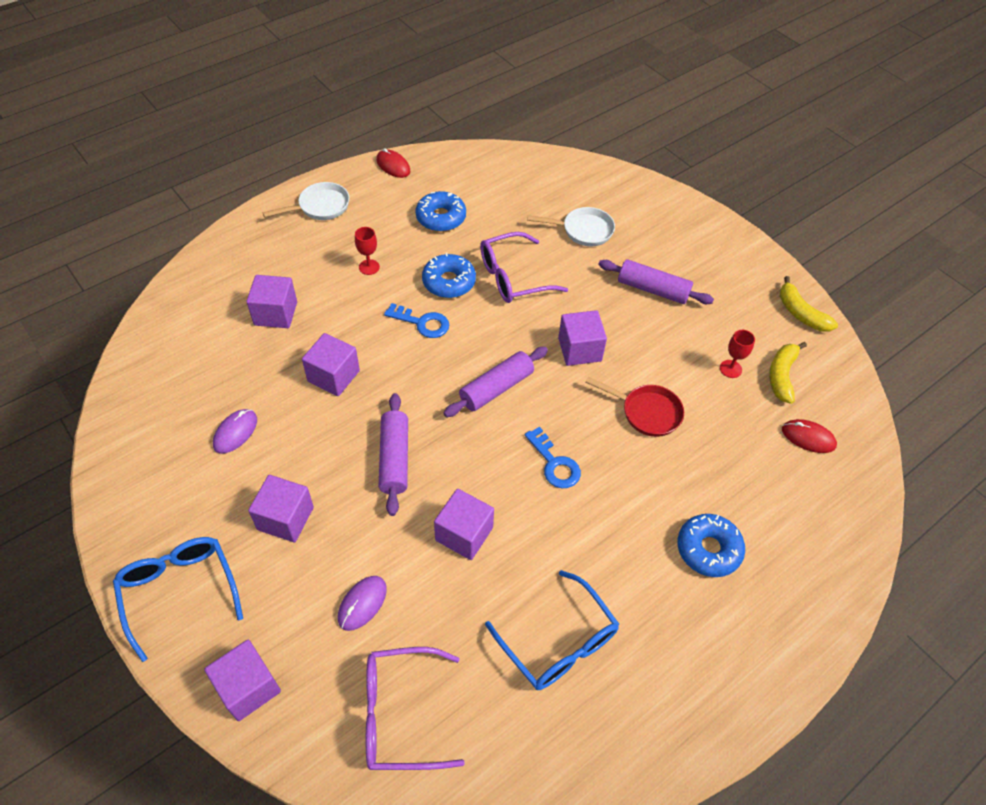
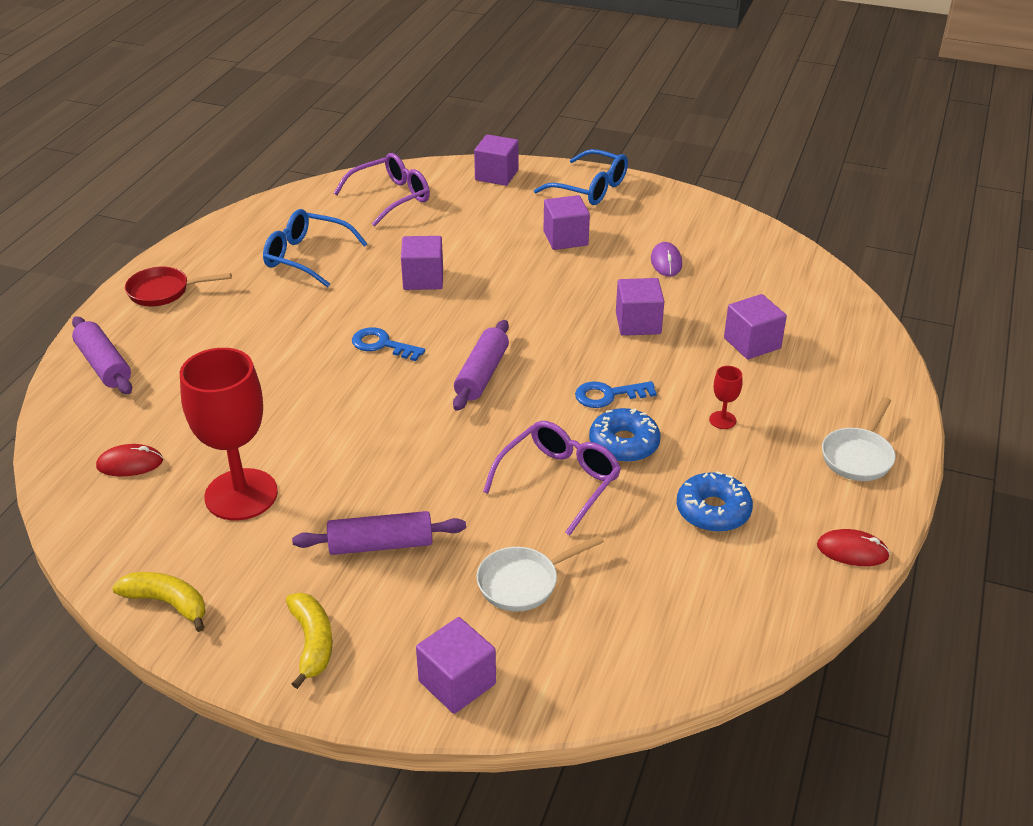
camera: 150 degrees right, 15 degrees down
(362, 603) = (463, 225): purple mouse -> none
(394, 459) = (522, 296): purple rolling pin -> purple rolling pin (104, 365)
(579, 349) = (424, 441): purple cube -> purple cube (457, 682)
(646, 412) = (317, 416): red pan -> red pan (164, 291)
(708, 549) = (209, 344): blue donut -> none
(730, 369) = (241, 494): red goblet -> red goblet, size x2.50
(781, 376) = (175, 513): yellow banana -> yellow banana (312, 642)

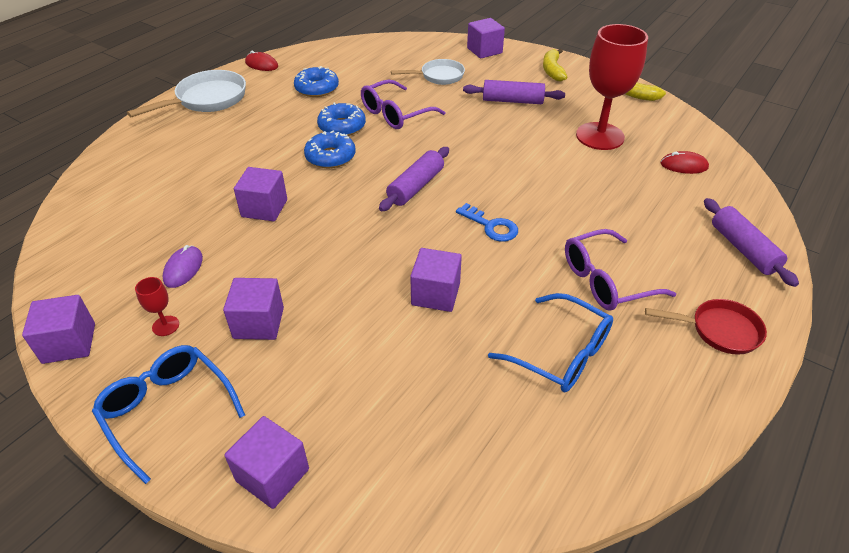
camera: 165 degrees left, 5 degrees up
(391, 197) = (440, 453): purple glasses -> purple glasses (605, 281)
(608, 395) = (330, 157): blue key -> blue donut
(722, 420) = (267, 130): red goblet -> red goblet (165, 326)
(752, 343) = (192, 176): purple cube -> purple cube (69, 343)
(858, 456) = (207, 100): white pan -> white pan, size x1.52

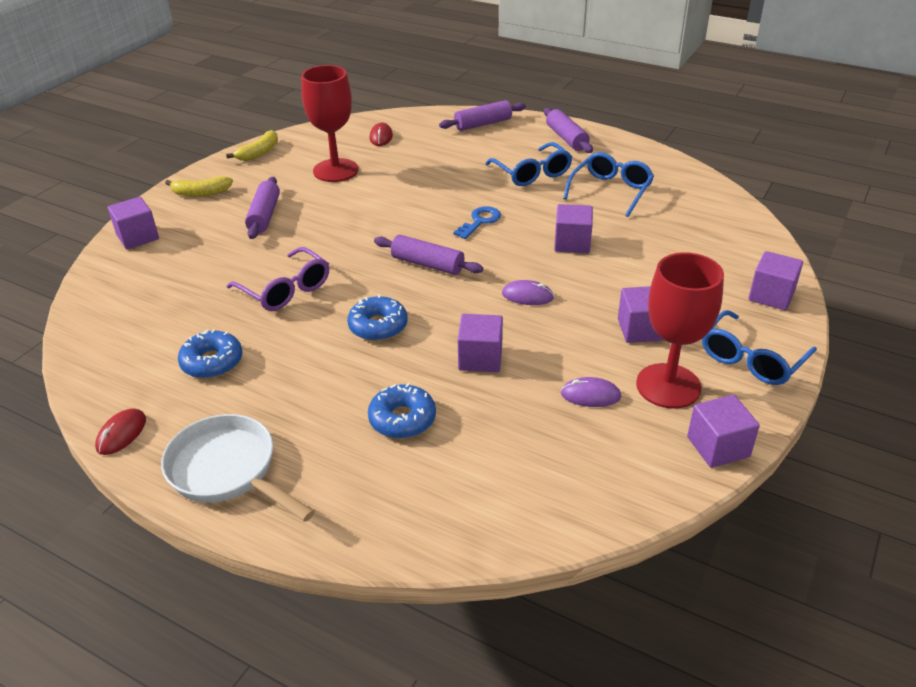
camera: 95 degrees left, 5 degrees down
(165, 326) = (668, 386): red goblet -> red goblet, size x2.50
(342, 127) = (312, 326): blue donut -> blue donut (402, 419)
(345, 246) = (527, 296): none -> purple mouse
(439, 76) = (198, 266): white pan -> none
(605, 281) = (532, 173): purple glasses -> blue glasses
(719, 330) = (566, 138): red pan -> purple rolling pin

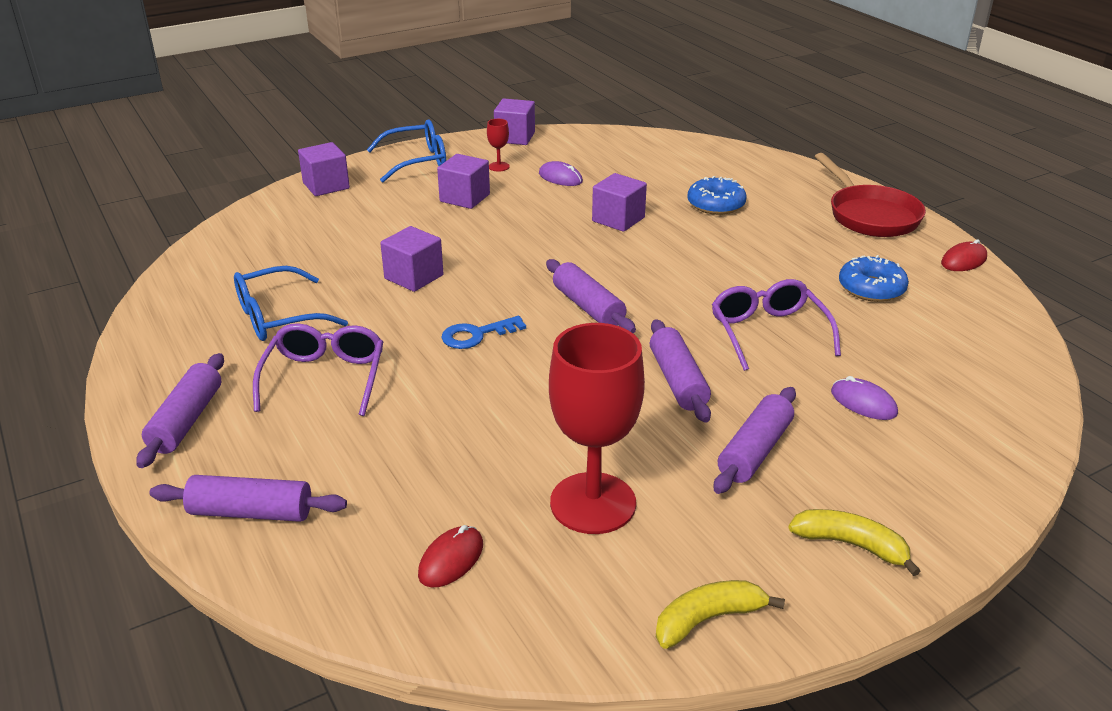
camera: 150 degrees left, 5 degrees down
(137, 237) = (967, 484): purple cube -> none
(228, 471) = (870, 215): white pan -> red pan
(330, 237) = (678, 381): none -> purple rolling pin
(378, 326) = (689, 268): blue donut -> none
(527, 296) = (523, 248): purple mouse -> purple mouse (863, 403)
(532, 173) = (325, 377): blue glasses -> purple glasses
(668, 386) = (499, 166): red goblet -> red goblet, size x0.40

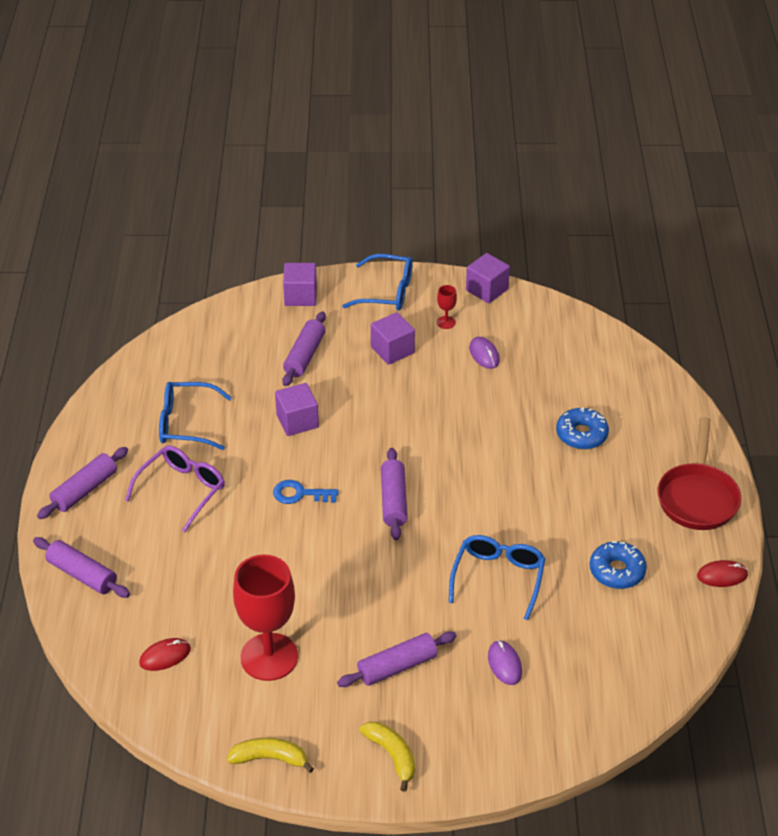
camera: 30 degrees right, 10 degrees up
(618, 219) = (489, 420): purple cube -> none
(678, 381) = (398, 591): purple rolling pin -> purple rolling pin (304, 356)
(768, 332) = (498, 577): purple glasses -> blue glasses

